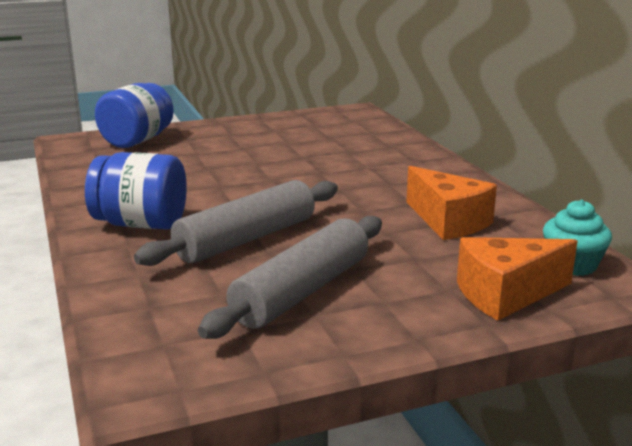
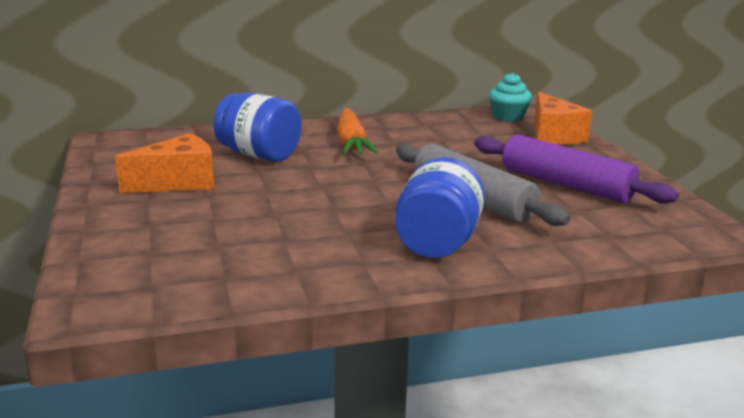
camera: 85 degrees left, 0 degrees up
(137, 141) = (132, 255): blue jar -> blue jar (259, 155)
(302, 291) = (566, 185): grey rolling pin -> purple rolling pin
(398, 183) = (351, 142): none -> orange carrot
(448, 221) = (437, 136): orange cheese -> orange cheese (178, 182)

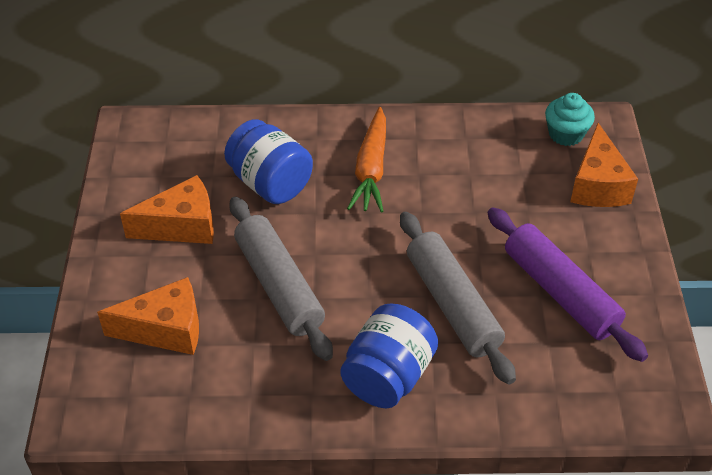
camera: 15 degrees right, 25 degrees up
(182, 240) = (166, 330): none -> orange cheese
(295, 204) = (279, 285): none -> grey rolling pin

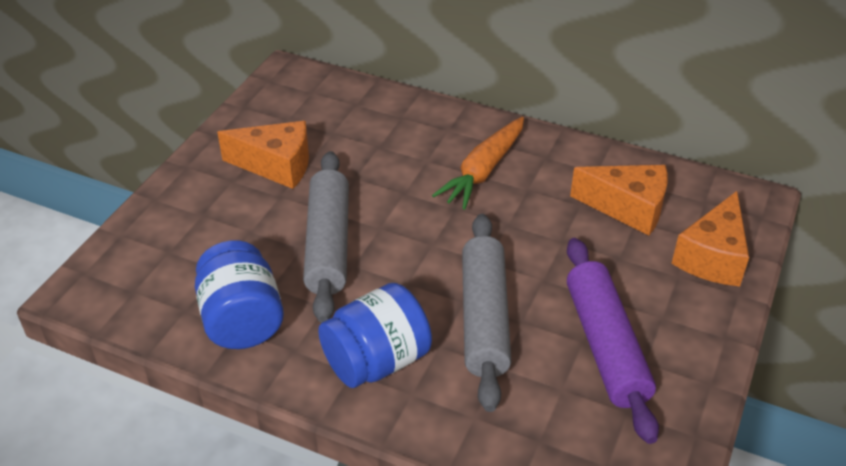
camera: 25 degrees right, 5 degrees down
(166, 330) = (203, 247): orange cheese -> orange cheese (628, 208)
(270, 183) = (379, 154): blue jar -> blue jar (242, 320)
(566, 134) = (707, 198): turquoise cupcake -> none

